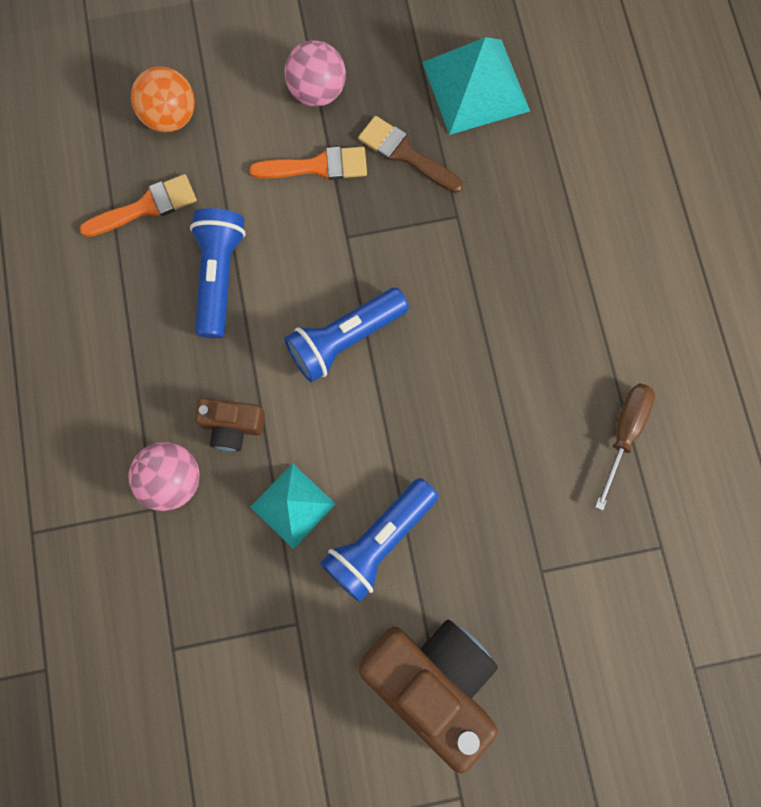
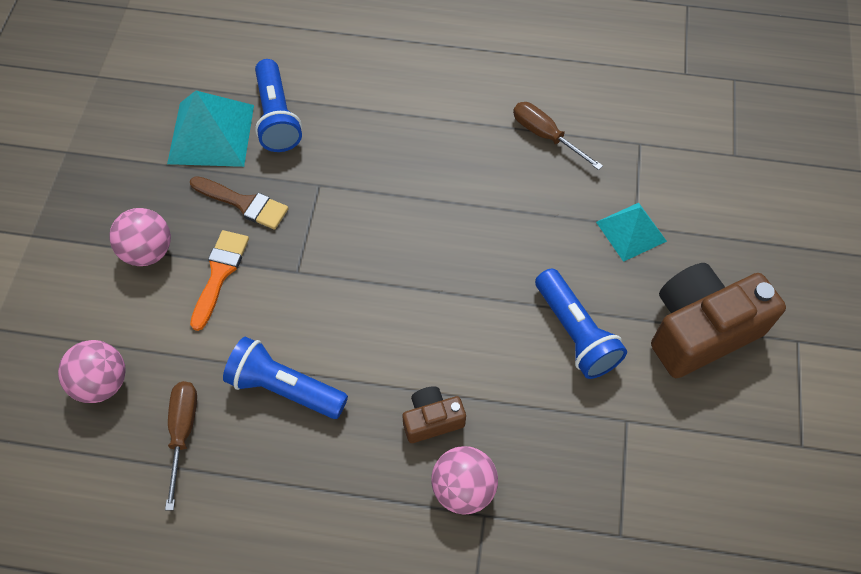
camera: 70 degrees left, 15 degrees down
(146, 207) = (183, 432): orange brush -> brown screwdriver
(171, 117) = (102, 382): orange ball -> pink ball
(232, 426) = (432, 420): brown camera -> brown camera turned 135 degrees counterclockwise
(293, 505) = (522, 391): turquoise pyramid -> turquoise pyramid (631, 231)
(345, 339) = (389, 303): blue flashlight -> blue flashlight (277, 117)
(405, 154) = (244, 203): brown brush -> brown brush turned 120 degrees counterclockwise

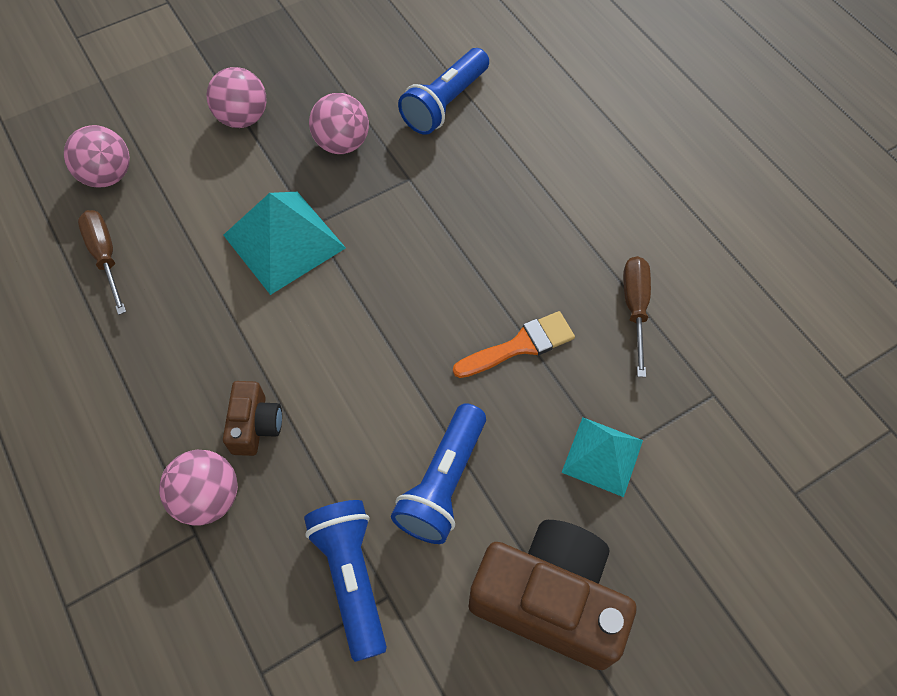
camera: 50 degrees right, 0 degrees up
(183, 432) = (105, 257): brown screwdriver -> brown screwdriver turned 75 degrees counterclockwise
(211, 134) = (385, 75): turquoise pyramid -> turquoise pyramid (284, 241)
(220, 273) = (264, 176): orange brush -> orange brush (520, 345)
(244, 203) = (342, 143): brown brush -> pink ball
(285, 388) = (198, 295): blue flashlight -> blue flashlight (351, 578)
(432, 420) = (255, 425): brown camera -> brown camera turned 60 degrees clockwise

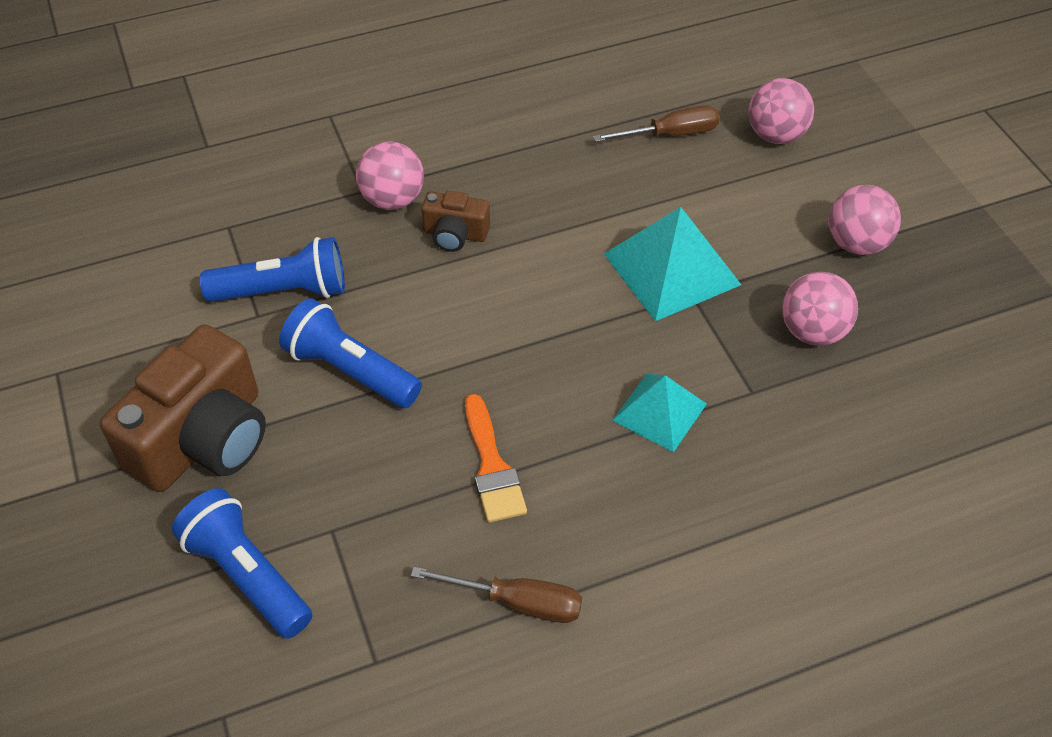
camera: 100 degrees right, 10 degrees down
(445, 104) = (880, 447): blue flashlight -> blue flashlight (247, 575)
(602, 456) = (334, 519): turquoise pyramid -> turquoise pyramid (659, 412)

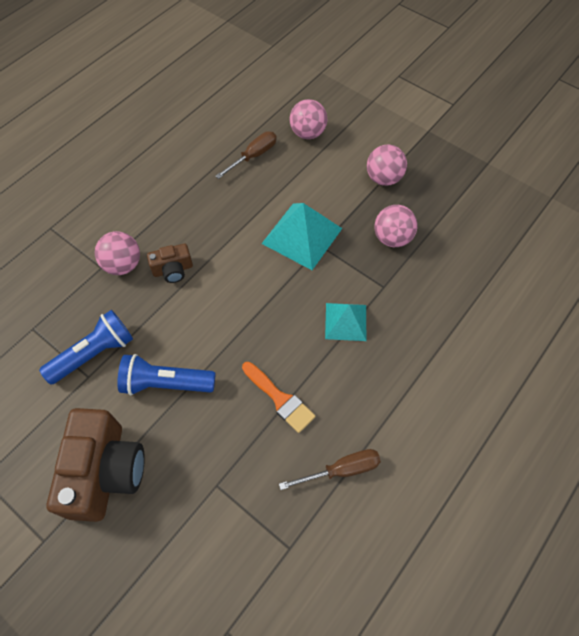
camera: 30 degrees left, 10 degrees up
(247, 575) = (186, 540): blue flashlight -> none

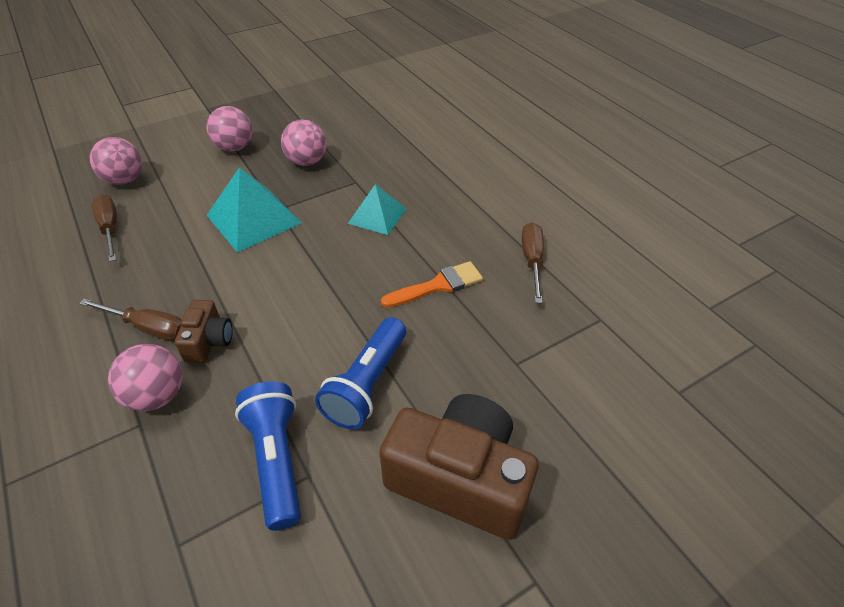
camera: 70 degrees left, 15 degrees down
(173, 229) = (147, 327): none -> brown screwdriver

